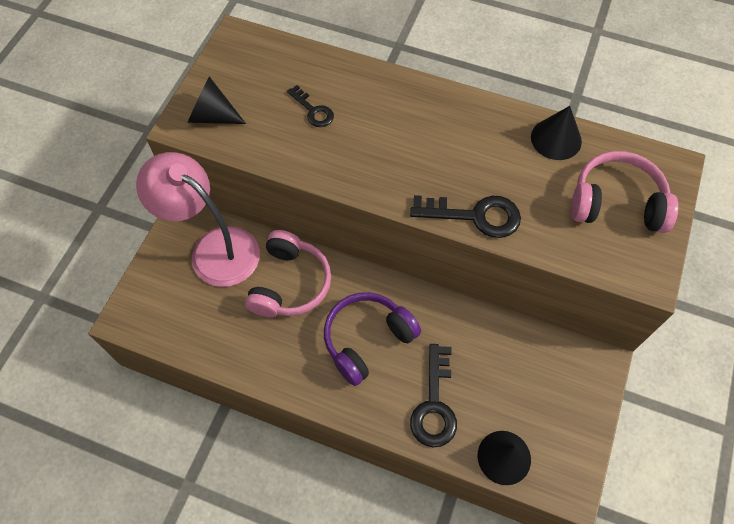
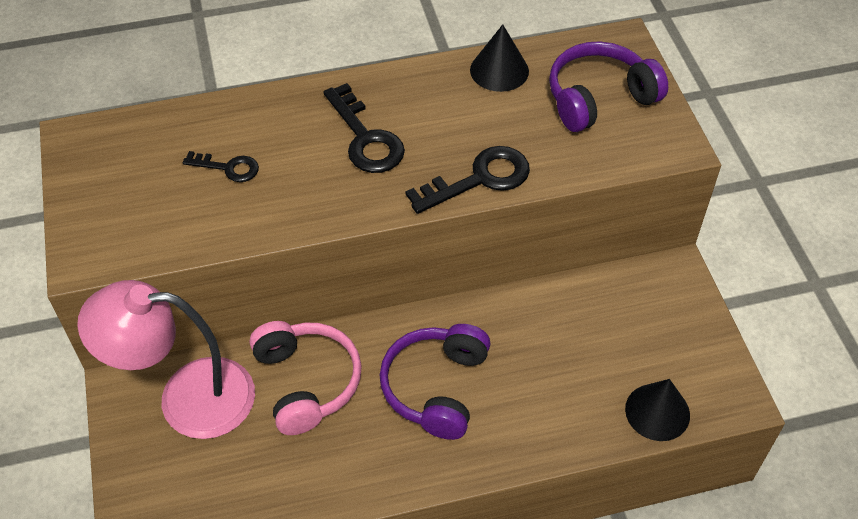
camera: 35 degrees left, 10 degrees down
(212, 116) = (113, 232): black cone -> none
(434, 405) = (554, 406): black key -> black key (366, 138)
(616, 203) = (599, 98): pink headphones -> purple headphones

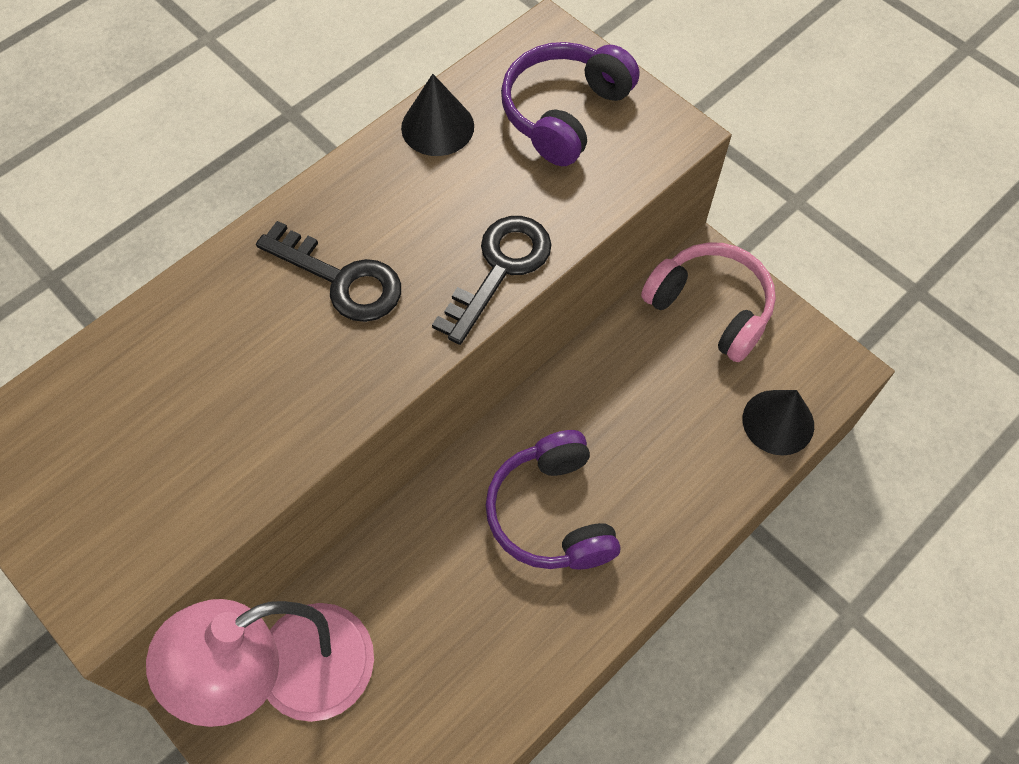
camera: 30 degrees left, 10 degrees up
(228, 168) = (202, 395): black key -> none
(307, 382) = (413, 582): pink headphones -> pink headphones (710, 308)

